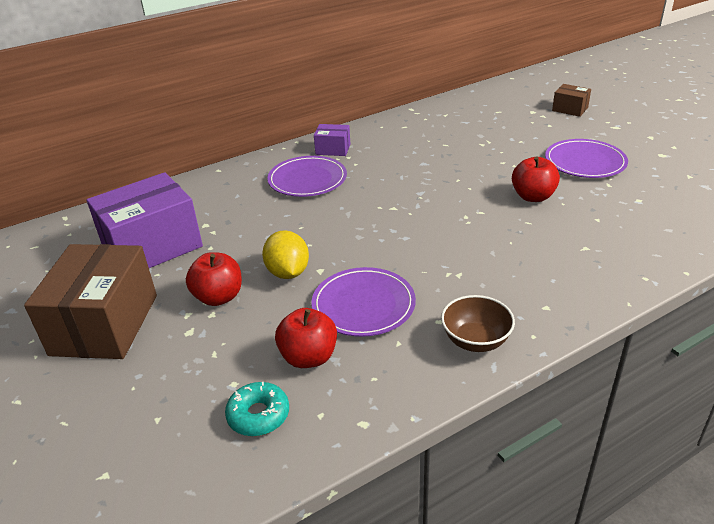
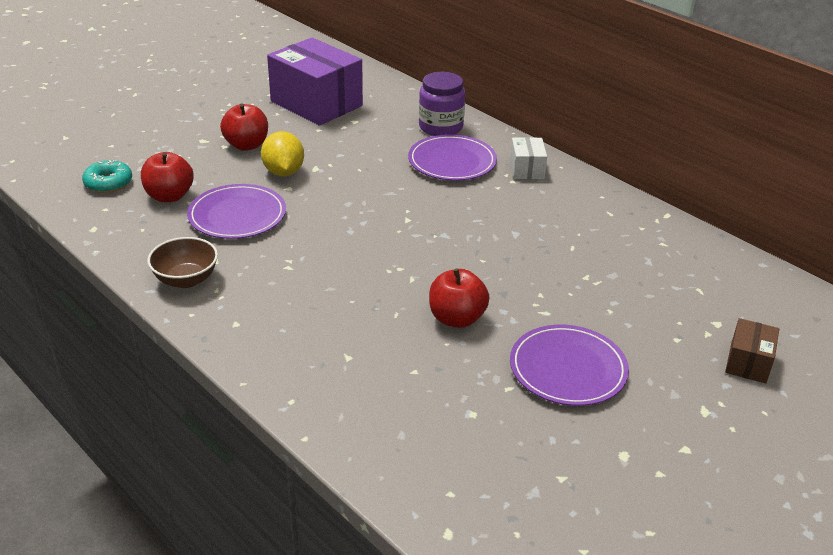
camera: 75 degrees right, 0 degrees up
(105, 324) = (212, 106): brown box -> none
(244, 180) = (440, 127): none -> purple jar
(288, 272) = (283, 172): yellow lemon -> yellow lemon turned 75 degrees counterclockwise
(333, 149) = (526, 169): purple box -> white box

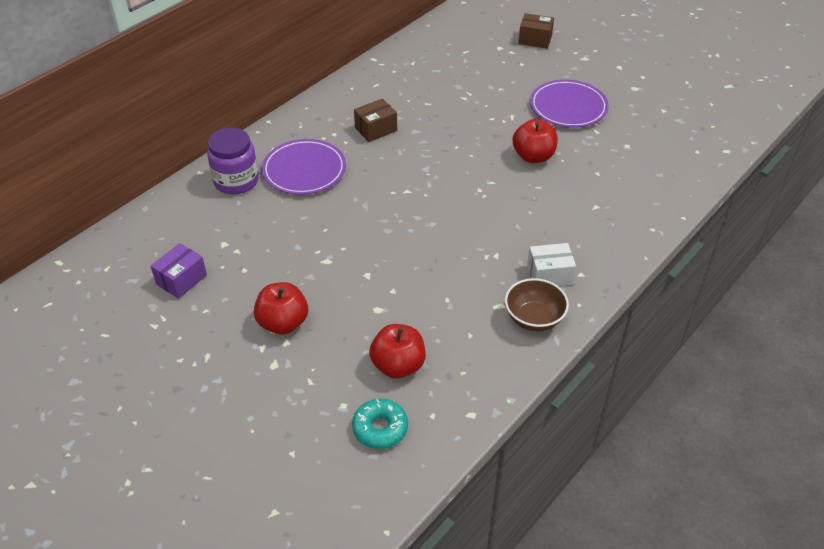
camera: 95 degrees left, 10 degrees up
(237, 215) = (424, 304): purple plate -> none
(283, 172) = (337, 283): yellow lemon -> none
(316, 103) = (181, 280): purple box -> purple box, size x0.47
(519, 207) = (376, 129): none -> brown box
(526, 169) = (313, 126): white box -> white box (549, 275)

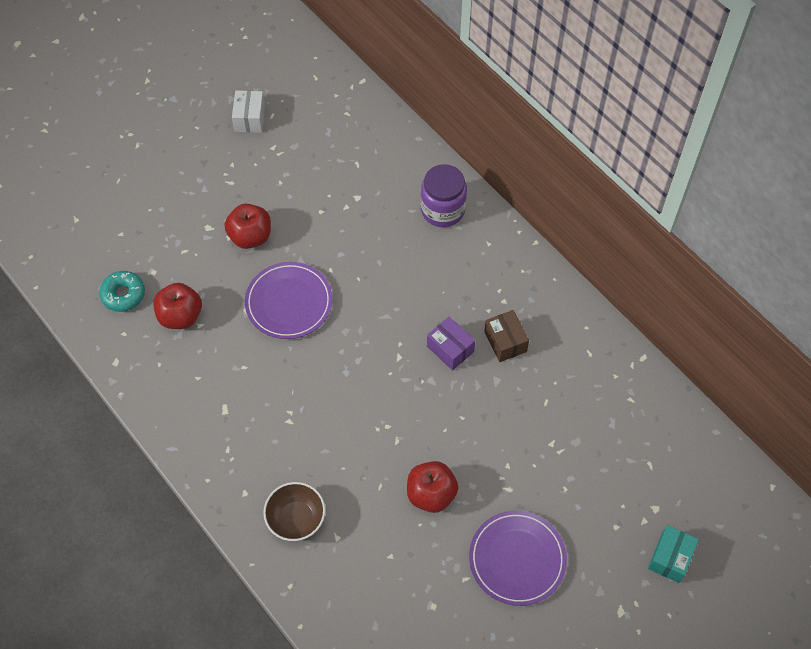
camera: 100 degrees right, 15 degrees up
(181, 280) = (320, 165): purple box -> purple box (450, 349)
(304, 170) = (448, 268): purple plate -> purple plate (289, 302)
(534, 319) = (201, 435): brown bowl -> brown bowl (296, 519)
(535, 40) = (670, 558): brown box -> turquoise box
(549, 275) = (251, 463): white box -> white box (250, 118)

